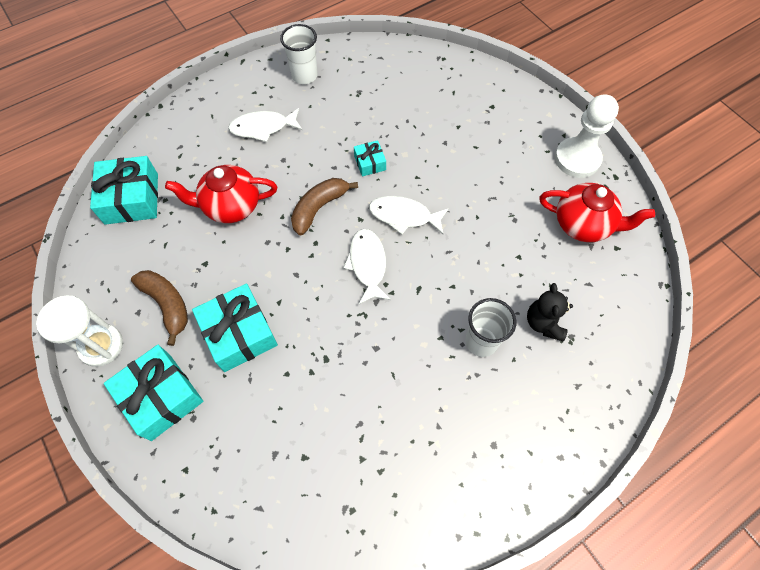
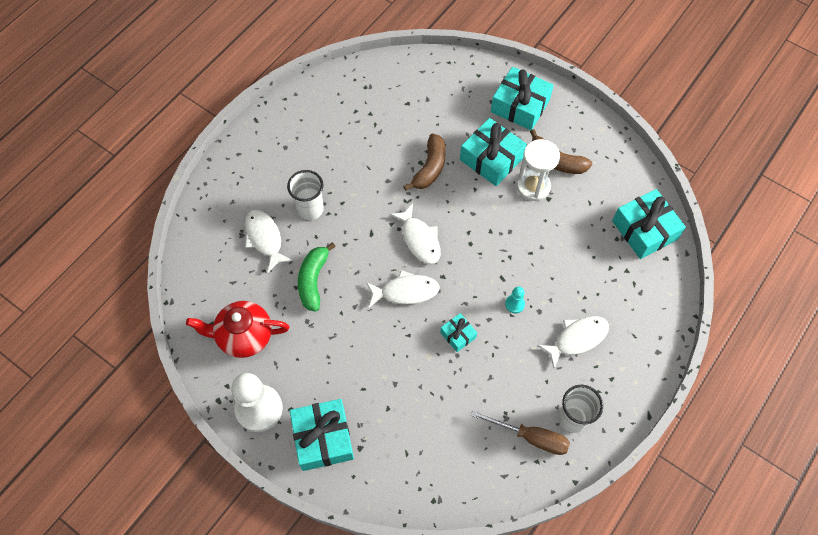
camera: 160 degrees right, 0 degrees up
(101, 346) = (582, 121): white hourglass -> white hourglass (533, 186)
(231, 206) = (557, 251): red teapot -> none
(302, 172) = (514, 304): none -> turquoise pawn
(319, 208) = (482, 274): brown banana -> brown banana (430, 168)
(346, 74) = (530, 437): none -> brown screwdriver
(498, 257) = (313, 280): none -> green banana
(522, 121) = (323, 438): none -> turquoise gift
(544, 323) = (265, 238): black teddy bear -> white fish

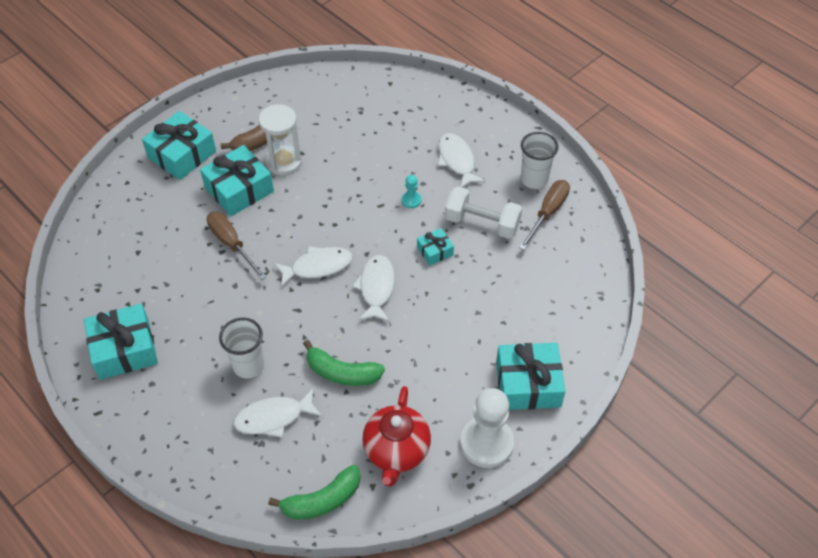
camera: 80 degrees left, 10 degrees down
(196, 289) = (322, 500): none -> green banana
(430, 168) = (231, 244): brown banana -> brown screwdriver
(502, 373) = (482, 223): none -> white dumbbell
(644, 230) = (357, 91): turquoise gift -> turquoise gift (124, 349)

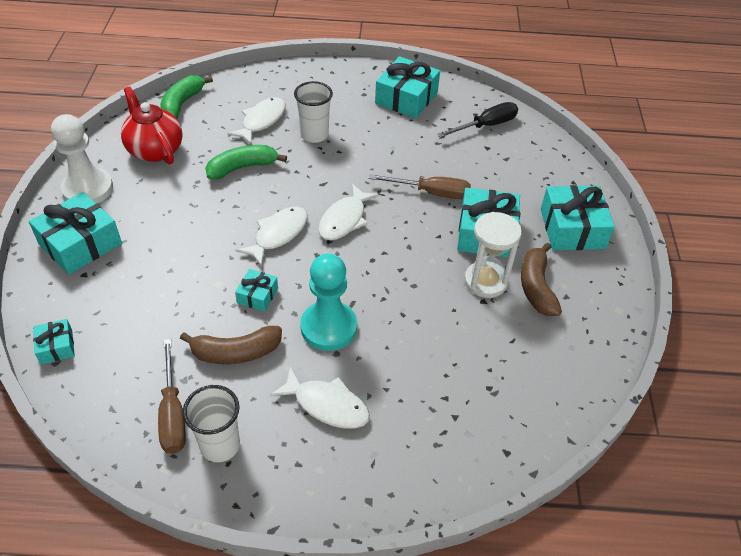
camera: 135 degrees right, 5 degrees down
(107, 272) = (486, 126): none -> black screwdriver
(376, 288) = (278, 234): white fish -> white fish turned 105 degrees counterclockwise
(411, 200) = (328, 327): turquoise pawn -> turquoise pawn, size x2.27
(482, 223) = (236, 352): white dumbbell -> brown banana
(594, 304) = (56, 347): none -> turquoise gift

